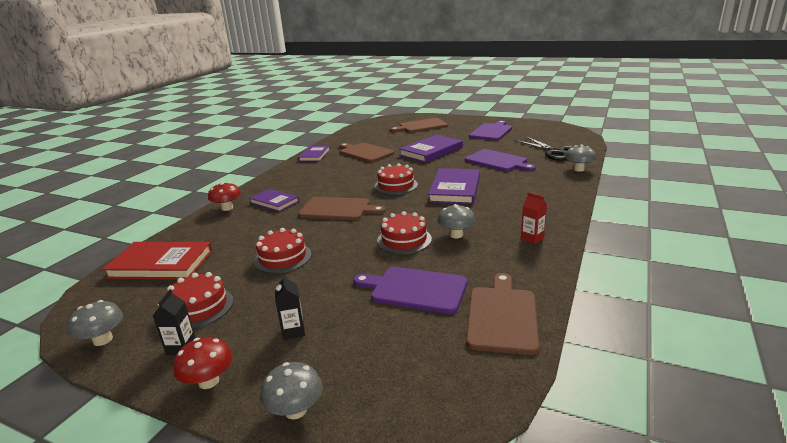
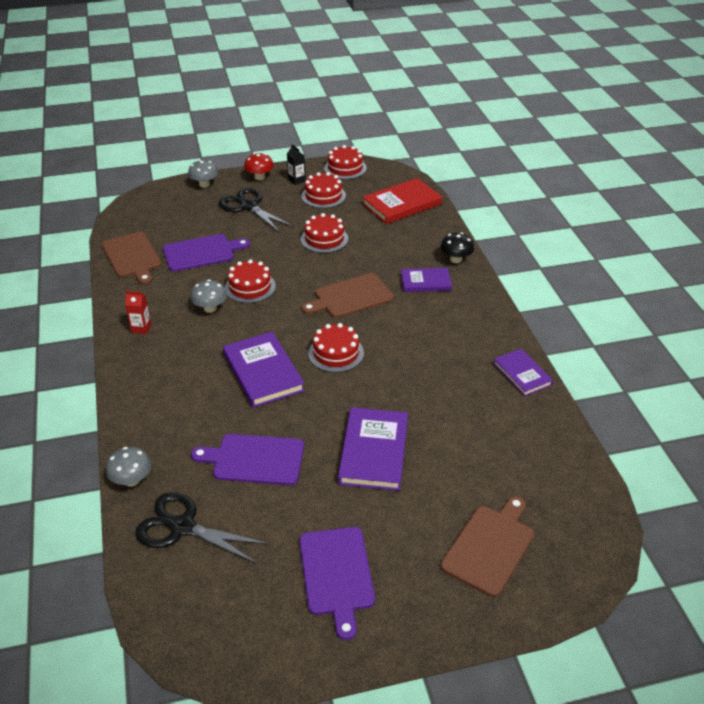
camera: 140 degrees right, 15 degrees up
(103, 340) = (345, 168): grey mushroom -> red cake
(227, 208) = (456, 259): red mushroom -> black mushroom
(293, 331) = (248, 206): black carton -> black scissors
(365, 152) = (465, 409): brown cutting board -> none

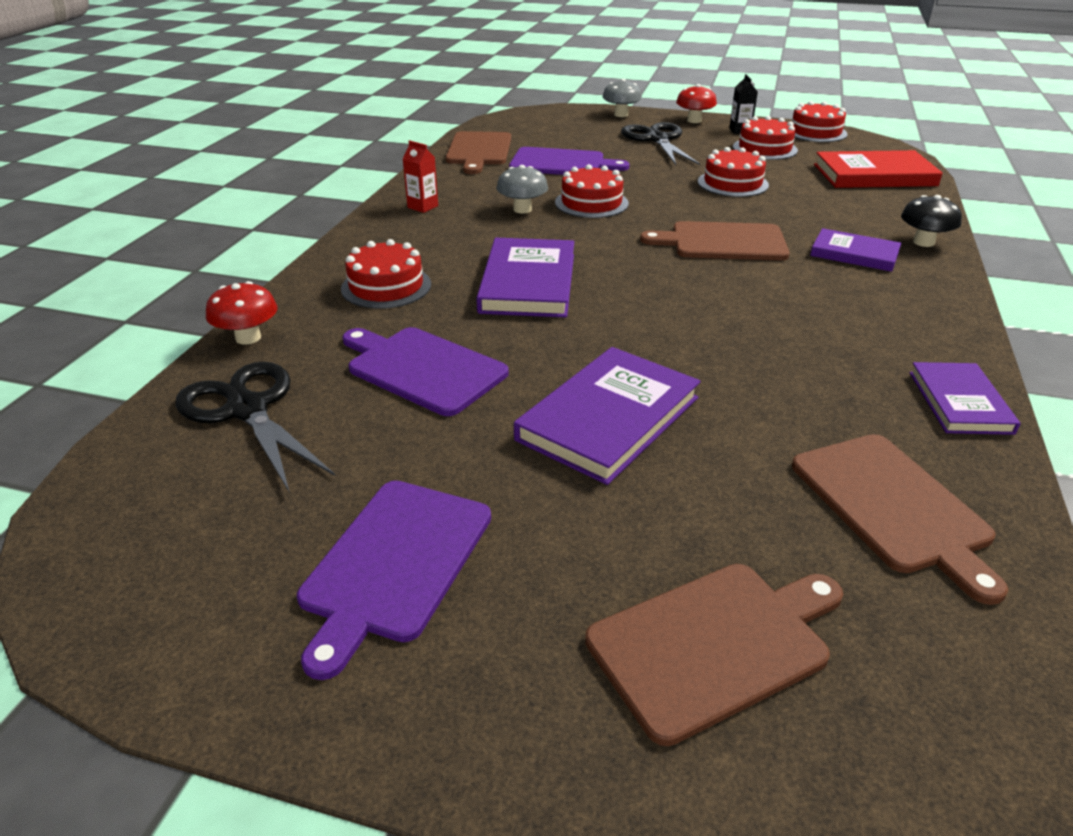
camera: 30 degrees right, 5 degrees down
(132, 480) = (248, 338): grey mushroom -> red mushroom
(336, 353) = (650, 291): red cake -> red cake (386, 286)
(522, 448) = (894, 506): none -> brown cutting board

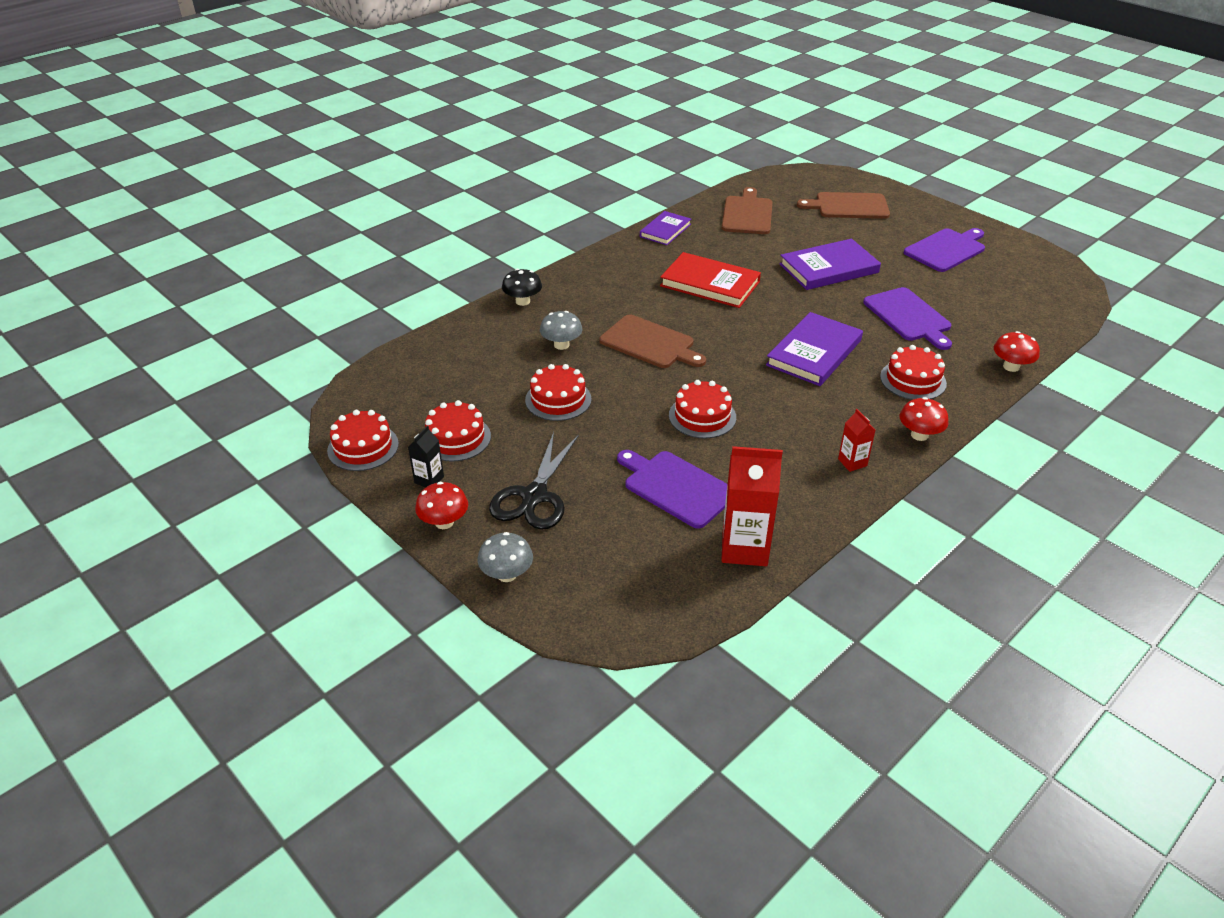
camera: 150 degrees left, 5 degrees up
(247, 410) = (1008, 322): black scissors -> none
(362, 240) = (919, 435): none -> red mushroom
(479, 151) = (744, 548): brown cutting board -> red carton
(522, 209) = (766, 428): grey mushroom -> grey mushroom (561, 345)
(854, 254) = (580, 307): purple book -> none
(874, 175) = (431, 368): red book -> red book (710, 284)

